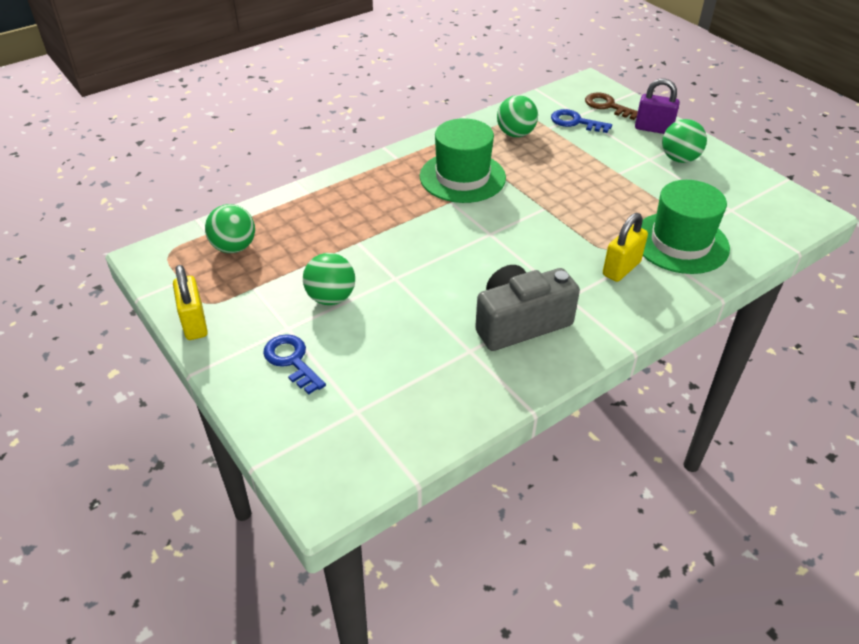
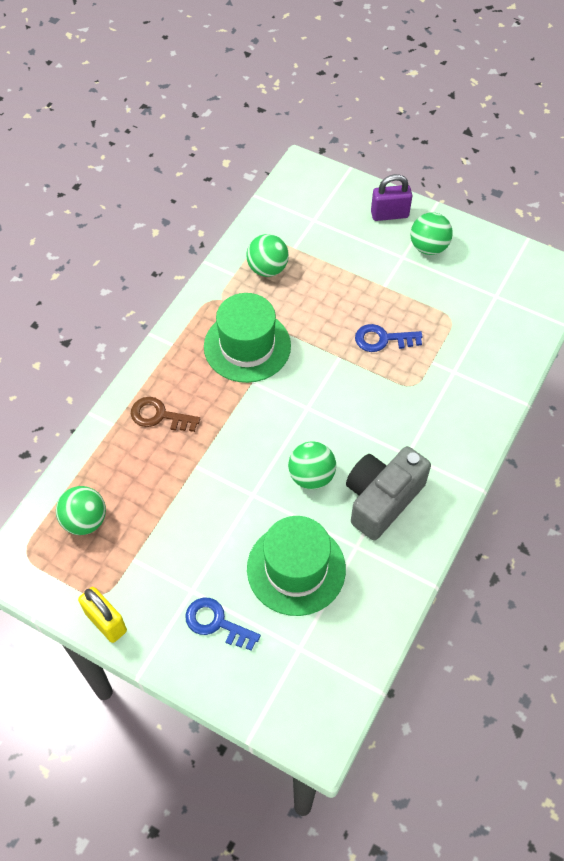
camera: 25 degrees left, 15 degrees up
(331, 298) = (209, 541): green ball -> green ball (311, 476)
(575, 122) = (315, 231): blue key -> blue key (382, 339)
(607, 106) = (335, 197): brown key -> brown key (159, 416)
(621, 268) = (436, 403): yellow padlock -> none
(680, 243) = (471, 353): green hat -> green hat (296, 569)

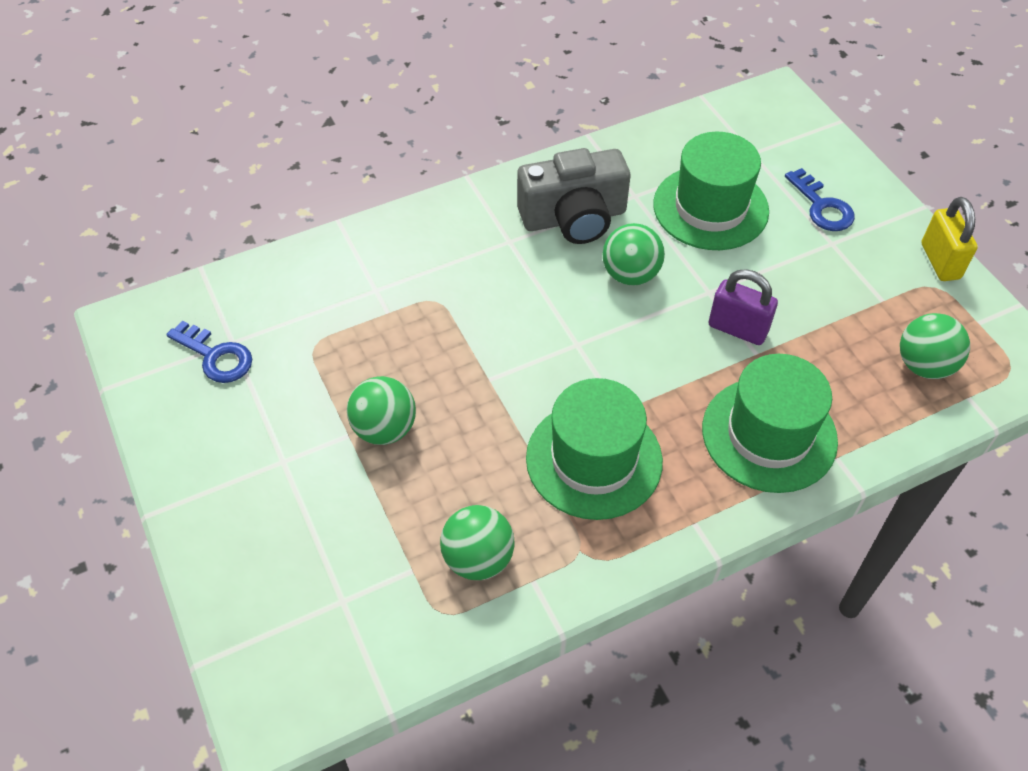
camera: 145 degrees left, 5 degrees down
(159, 416) = (769, 434): brown key -> green hat
(382, 339) = (418, 369): blue key -> blue key (216, 356)
(389, 214) = (230, 537): purple padlock -> purple padlock (737, 329)
(428, 247) = (236, 453): green ball -> green ball (384, 429)

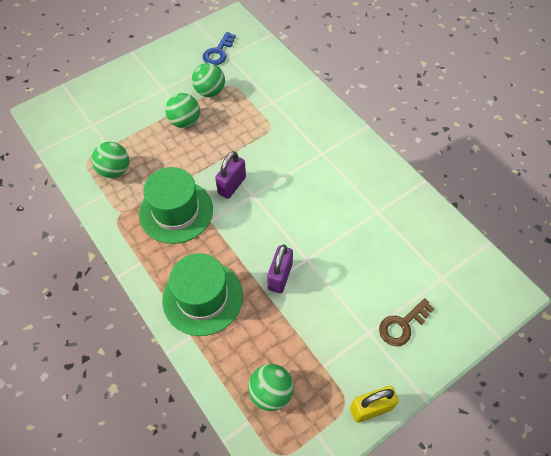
camera: 80 degrees right, 5 degrees up
(552, 370) = (232, 185): none -> purple padlock
(574, 218) = (349, 181): grey camera -> none
(630, 274) = (310, 215): green ball -> green ball (210, 91)
(710, 208) = (380, 255): green hat -> none
(822, 206) = (402, 325): blue key -> brown key

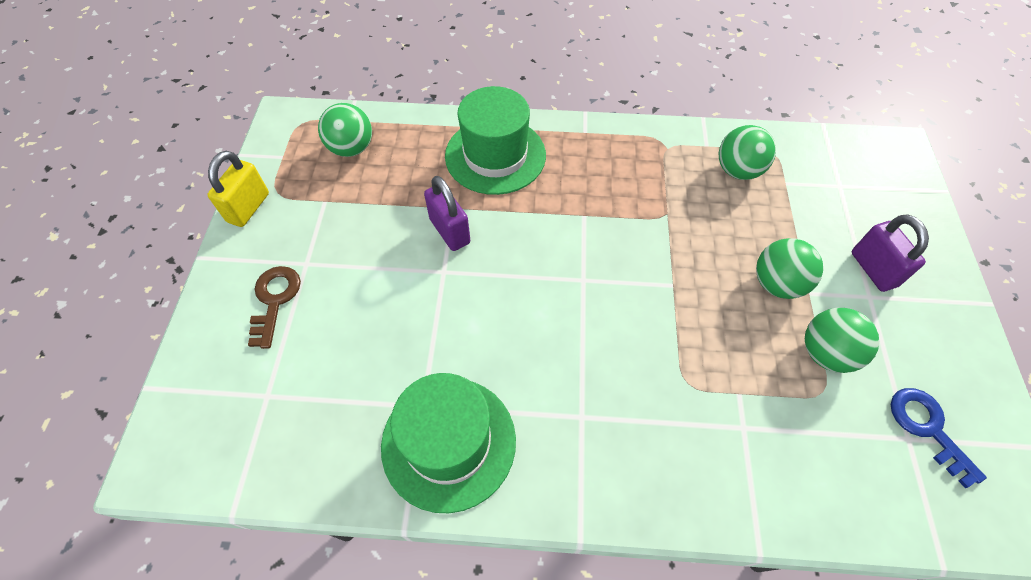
camera: 130 degrees right, 0 degrees up
(176, 211) = (625, 192): green hat -> green hat (448, 442)
(232, 185) = (617, 267): purple padlock -> purple padlock (873, 269)

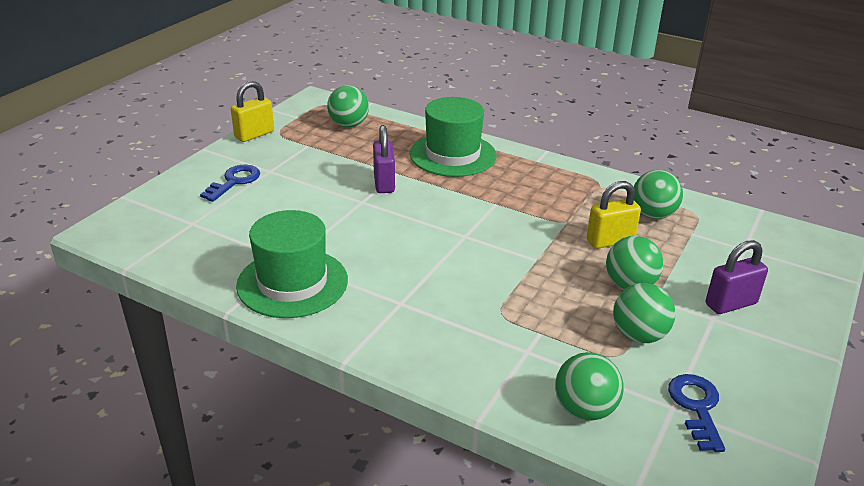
camera: 25 degrees right, 25 degrees down
(274, 300) = (234, 181): brown key -> blue key
(722, 226) = (610, 241): none -> yellow padlock
(842, 485) = (584, 409): none -> green ball
(873, 269) = (730, 304): purple padlock -> purple padlock turned 60 degrees clockwise

